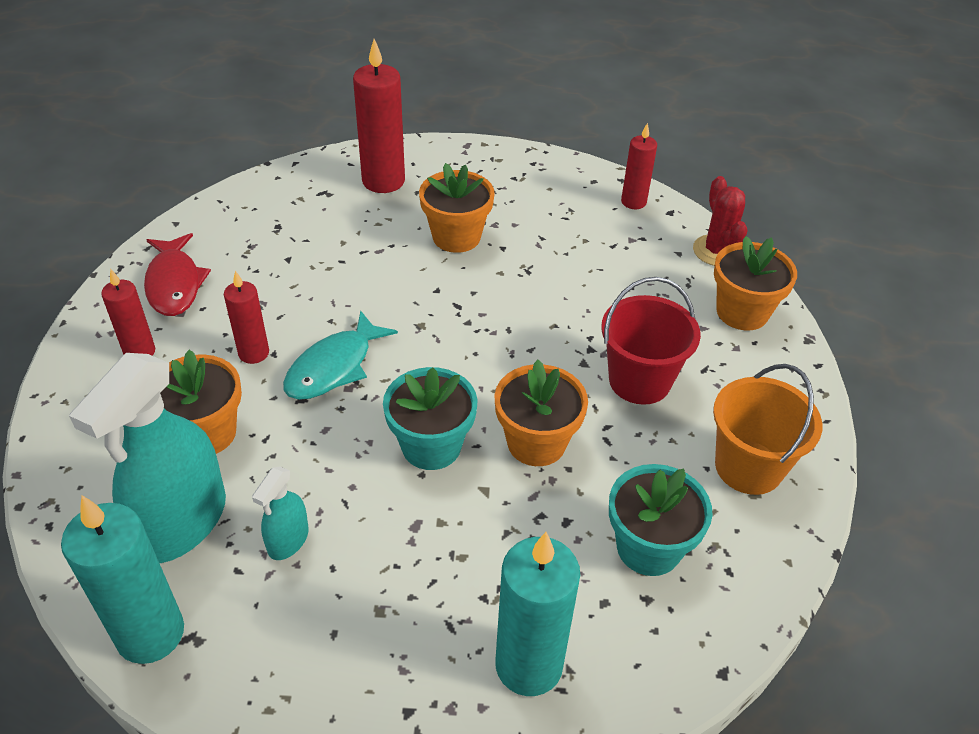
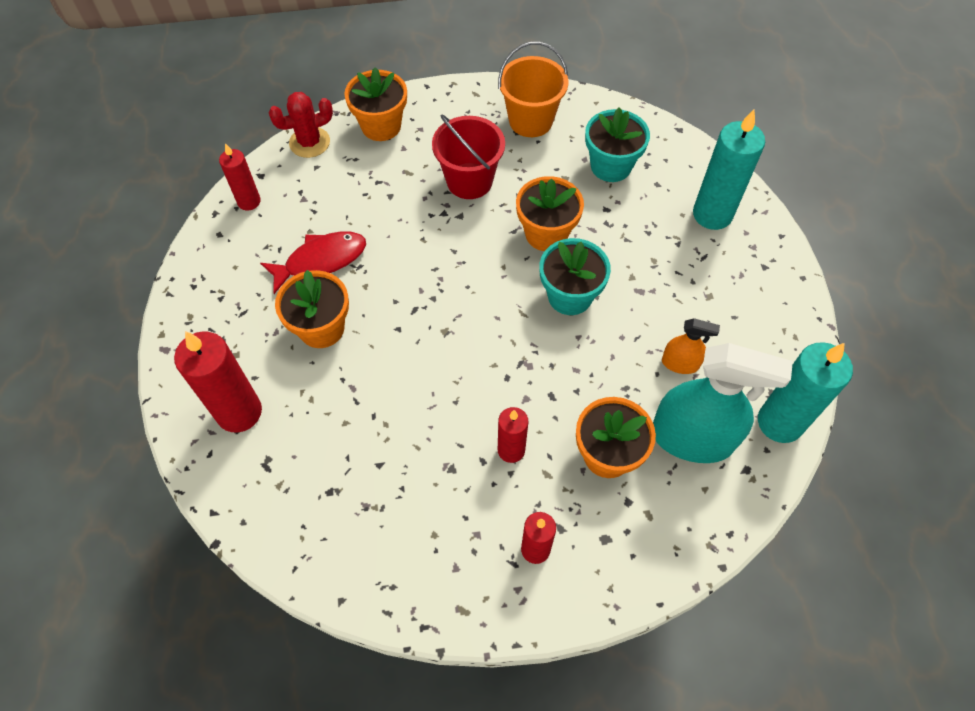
camera: 100 degrees left, 15 degrees up
(174, 284) = (438, 558): red fish -> red fish (321, 260)
(288, 540) = (680, 363): turquoise spray bottle -> orange spray bottle
(334, 367) = (510, 382): turquoise fish -> none

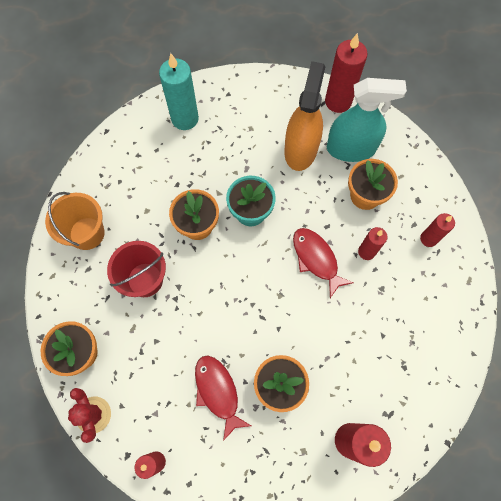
camera: 90 degrees left, 10 degrees up
(498, 379) = (316, 259): none -> red fish
(611, 166) = (137, 179): turquoise flower pot -> none
(680, 363) = (300, 149): orange spray bottle -> orange spray bottle, size x2.09
(692, 438) = (351, 148): turquoise spray bottle -> turquoise spray bottle turned 75 degrees clockwise
(780, 422) = (338, 101): turquoise candle -> red candle

